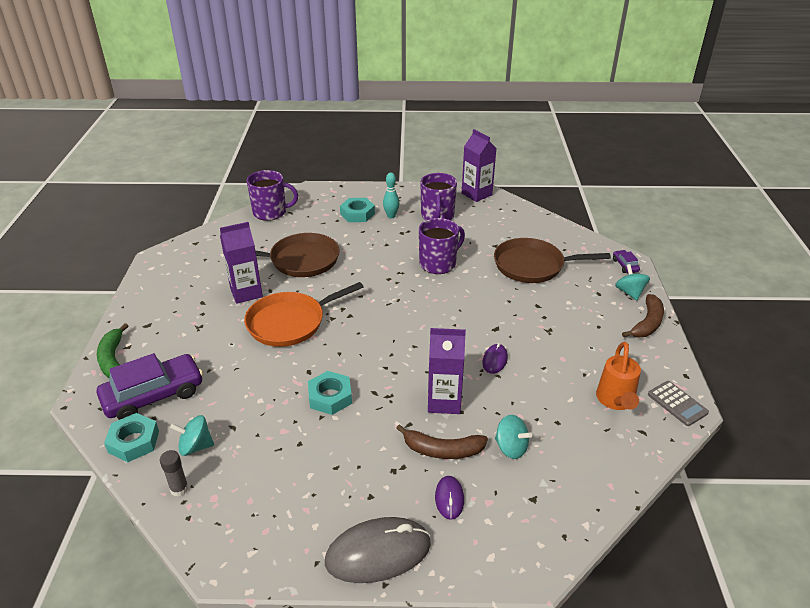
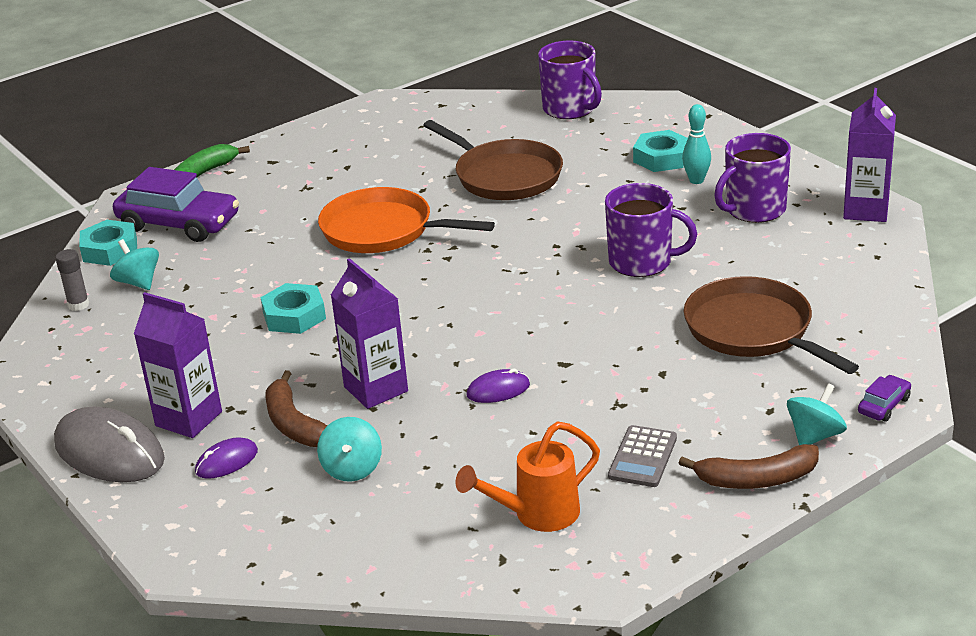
camera: 55 degrees right, 5 degrees down
(246, 293) = (397, 179): purple carton -> purple carton (188, 419)
(677, 403) = (599, 569): grey calculator -> grey calculator (642, 457)

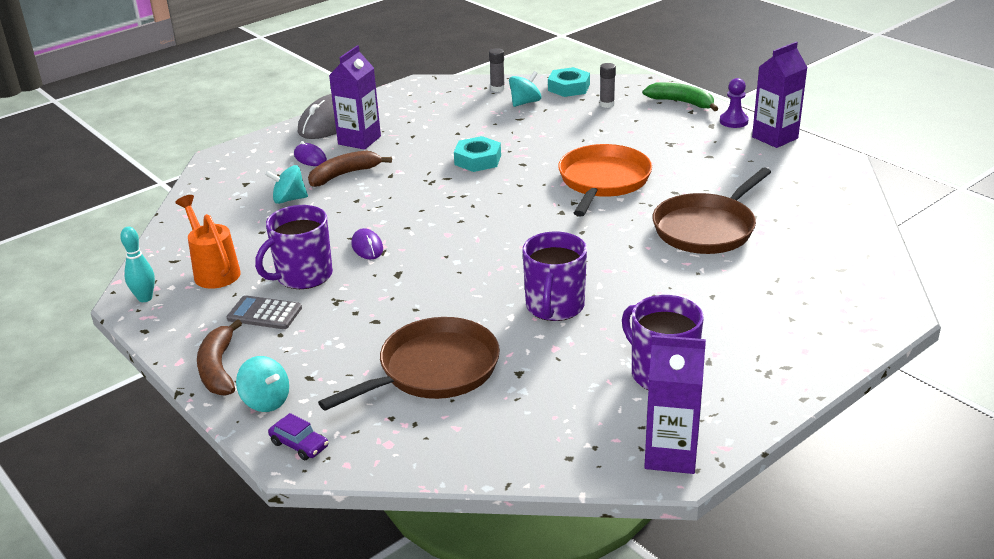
camera: 85 degrees right, 0 degrees up
(179, 223) = (607, 104): purple car -> grey glue stick
(268, 148) = (733, 121): none -> purple pawn
(376, 389) = (379, 199): purple carton -> purple carton (775, 138)
(570, 109) = (860, 256): purple mug -> purple mug (303, 276)
(661, 158) = (764, 314): turquoise nut -> none
(696, 180) = (719, 336): turquoise bowling pin -> turquoise bowling pin (145, 298)

